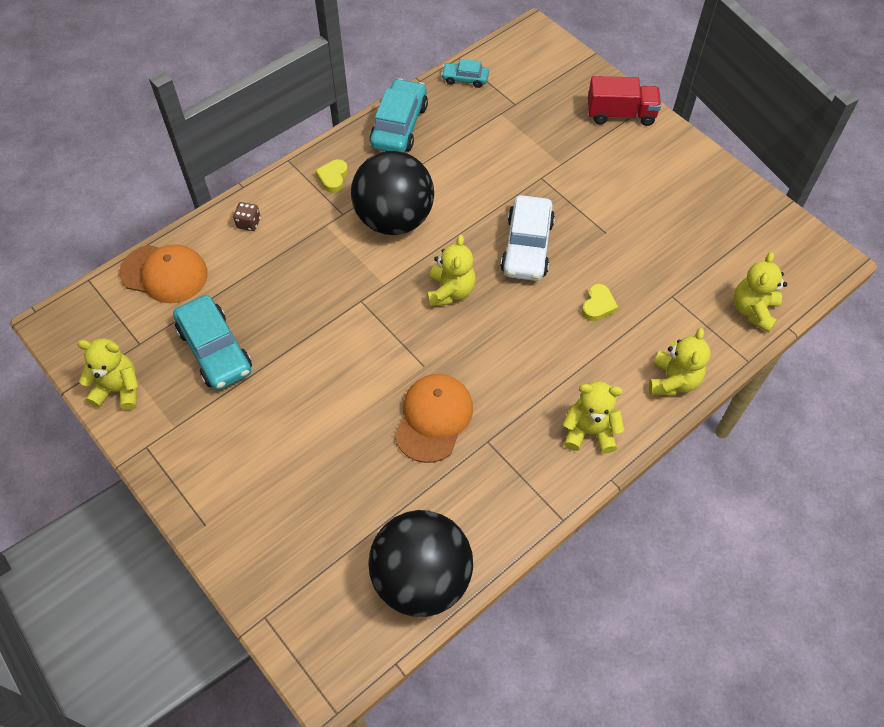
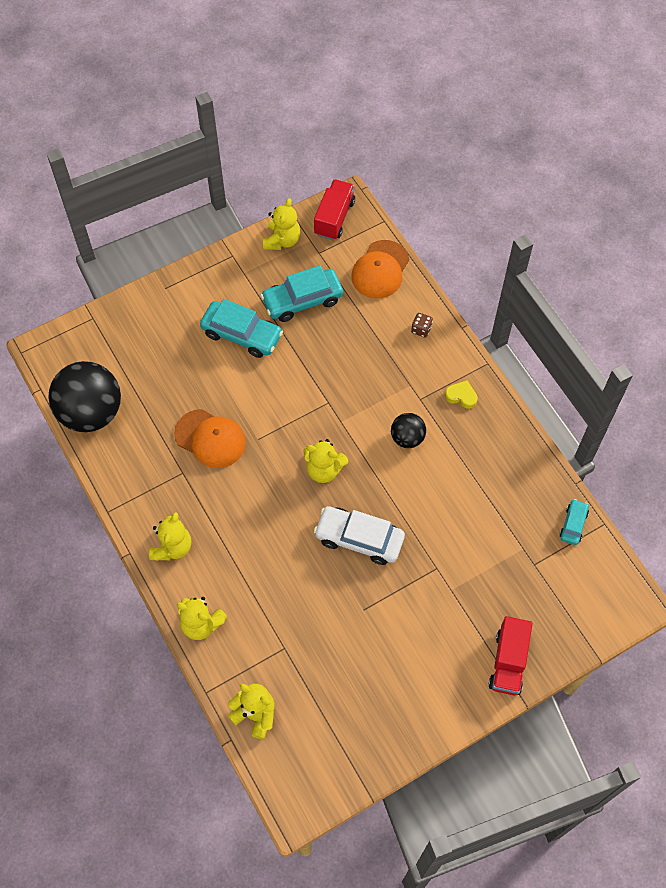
camera: 100 degrees right, 5 degrees up
(82, 334) = (334, 218): none -> red truck
(394, 219) = (407, 438): black ball -> black ball, size x0.50
(399, 126) = (517, 457): turquoise car -> turquoise car (242, 334)
(598, 305) = (287, 583): yellow heart -> none

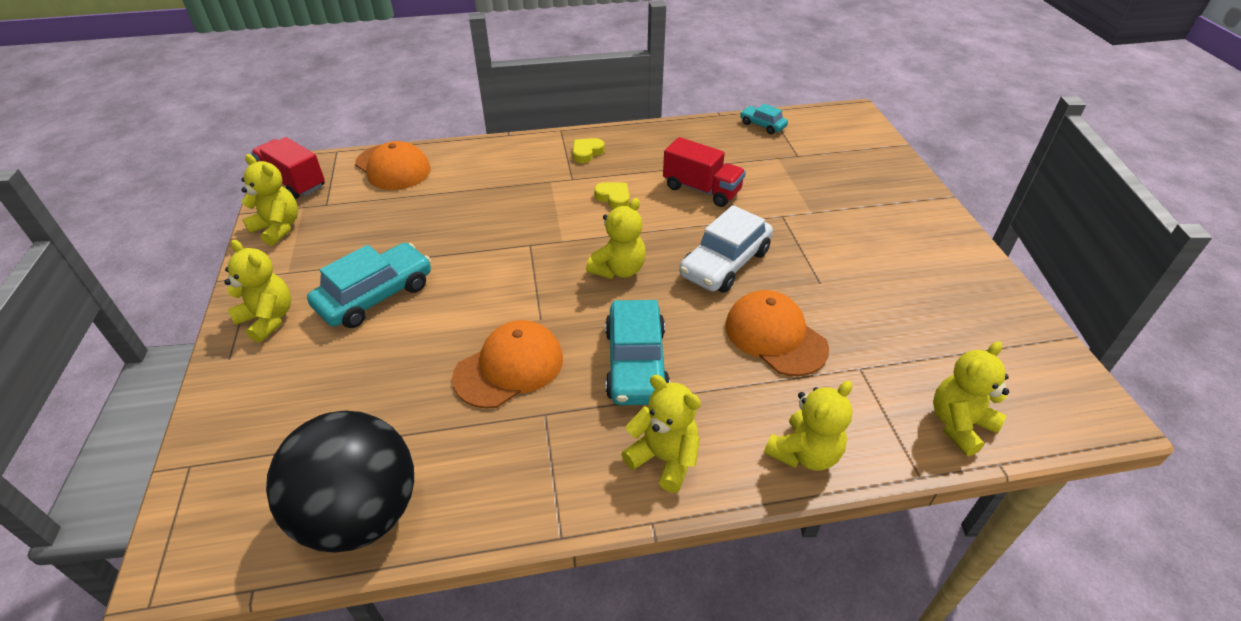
camera: 70 degrees left, 20 degrees down
(200, 288) = (268, 319): none -> yellow teddy bear
(294, 589) = (775, 336): none -> orange cap
(302, 300) = (376, 232): turquoise car -> turquoise car (636, 363)
(407, 438) = (613, 198): black ball -> yellow heart
(421, 329) = (489, 158): brown dice -> none
(508, 662) = (904, 195): red truck -> red truck (701, 189)

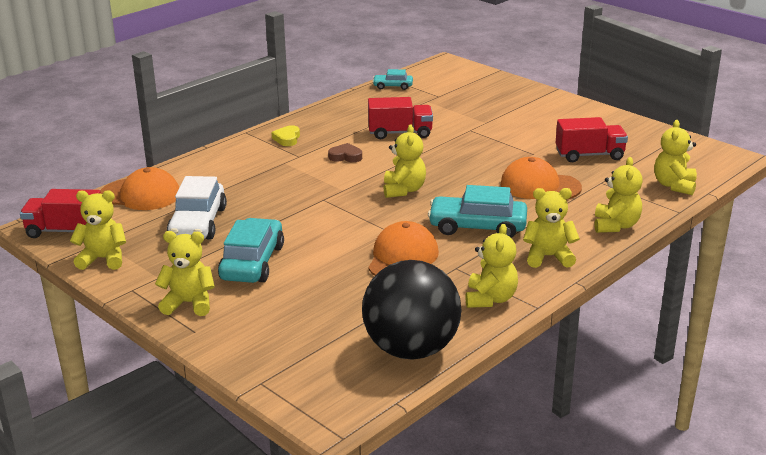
camera: 35 degrees left, 15 degrees down
(525, 488) = (490, 299): none -> yellow teddy bear
(613, 198) = (345, 156): yellow heart -> brown heart
(636, 363) = (477, 227): turquoise car -> turquoise car turned 135 degrees clockwise
(725, 263) = (466, 164): white car -> white car (198, 223)
(889, 316) = (589, 155): none -> red truck

